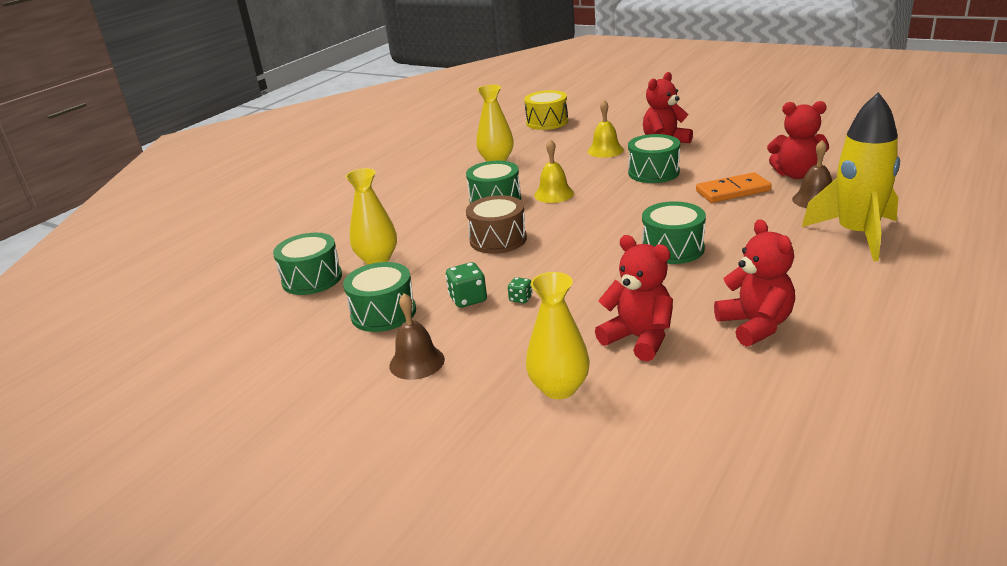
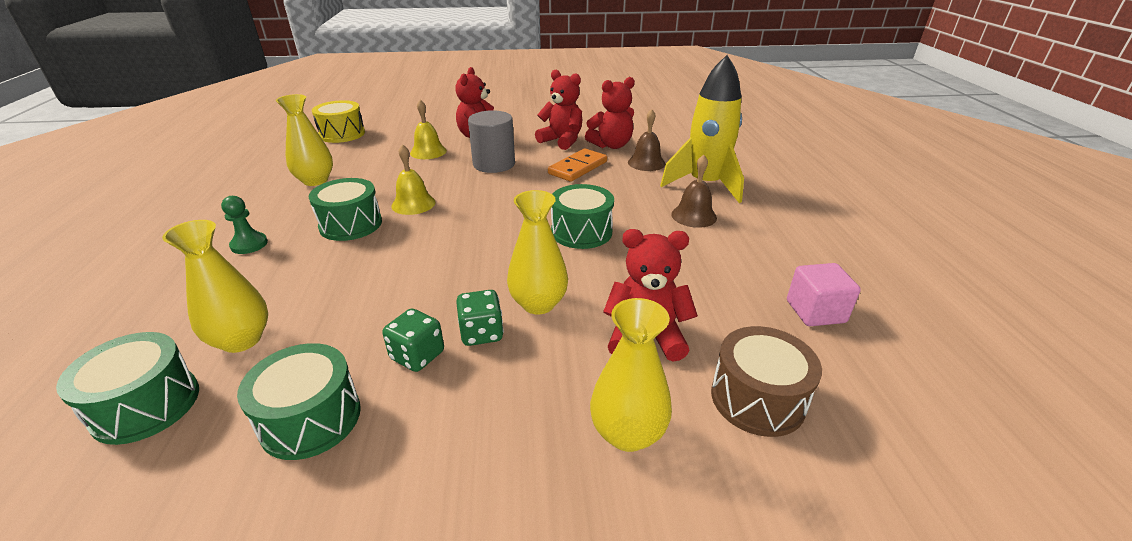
camera: 40 degrees left, 5 degrees up
(417, 362) = (421, 477): brown bell -> brown bell (693, 216)
(420, 199) = (249, 244): none -> green pawn
(498, 239) = (392, 269): brown drum -> brown drum (757, 398)
(521, 299) = (481, 333): green dice -> green dice, size x1.69
(580, 292) = (538, 303): none -> yellow vase
(653, 172) = (494, 164): green drum -> grey cylinder
(755, 325) = (723, 286): red teddy bear -> red teddy bear (562, 141)
(822, 370) = (815, 312): none -> pink cube

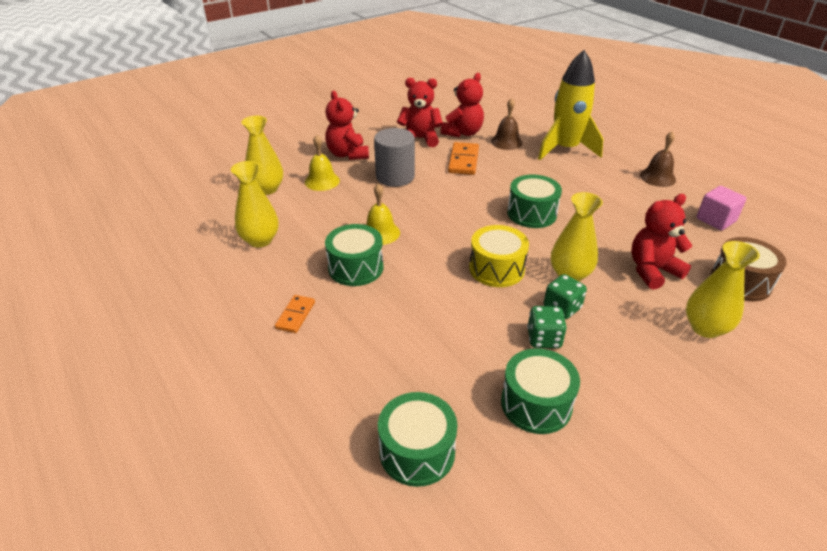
camera: 30 degrees left, 5 degrees up
(241, 340) = (412, 382): yellow vase -> yellow vase (267, 189)
(249, 244) = (295, 315): green pawn -> orange domino
(342, 134) = (210, 186): yellow drum -> yellow drum (496, 269)
(693, 216) = (585, 177): brown bell -> brown bell (657, 177)

